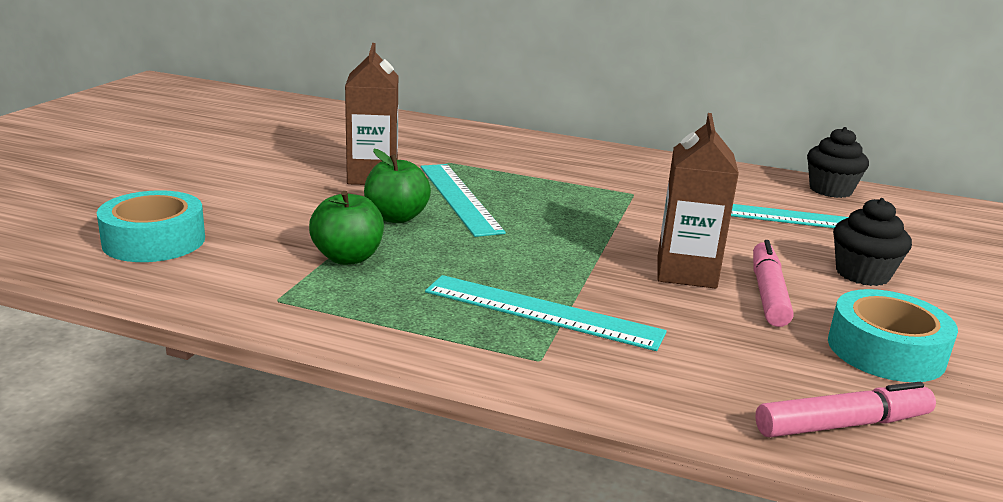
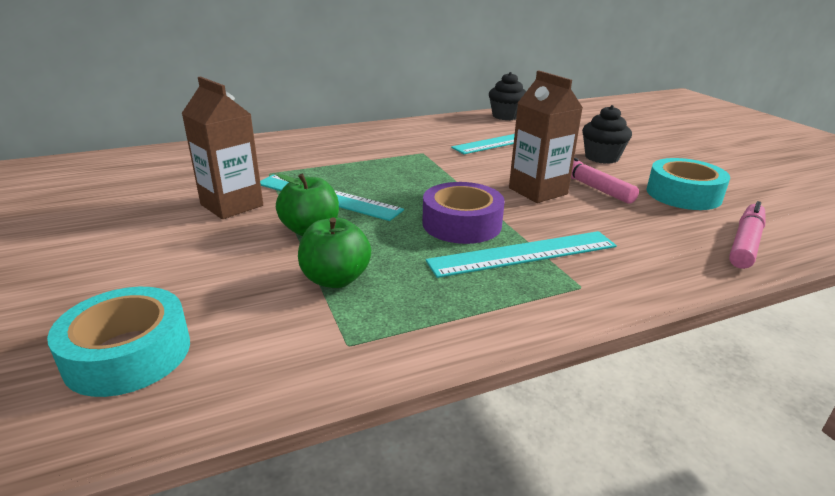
camera: 40 degrees left, 5 degrees up
(536, 265) = (462, 224): none -> purple tape

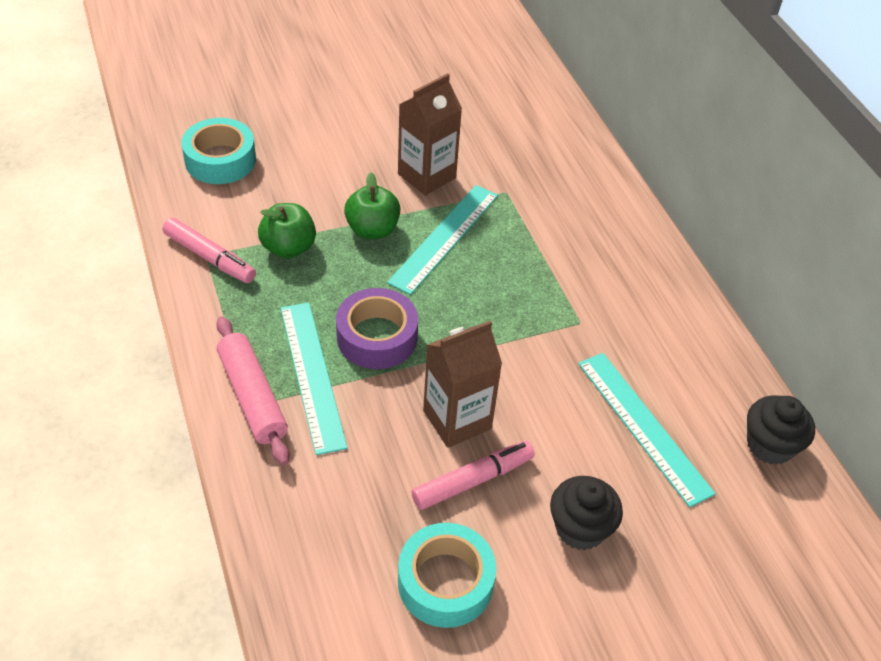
camera: 90 degrees right, 20 degrees up
(570, 286) = (253, 397): none -> pink rolling pin
(745, 243) = (309, 587): pink marker -> pink marker (210, 257)

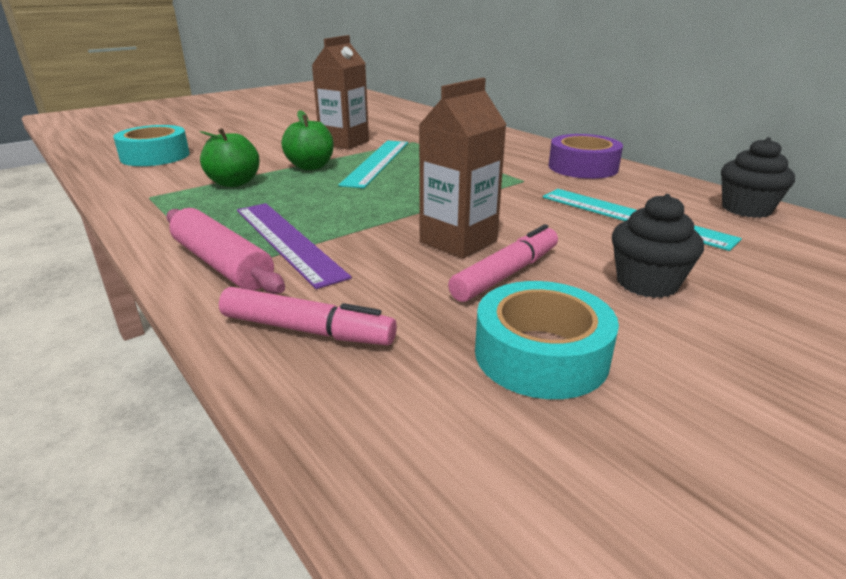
camera: 15 degrees left, 20 degrees down
(210, 257) = (153, 197): pink marker -> pink marker (307, 330)
(311, 375) = (286, 241): turquoise ruler -> purple ruler
(377, 337) = (345, 211): purple tape -> purple tape (583, 167)

